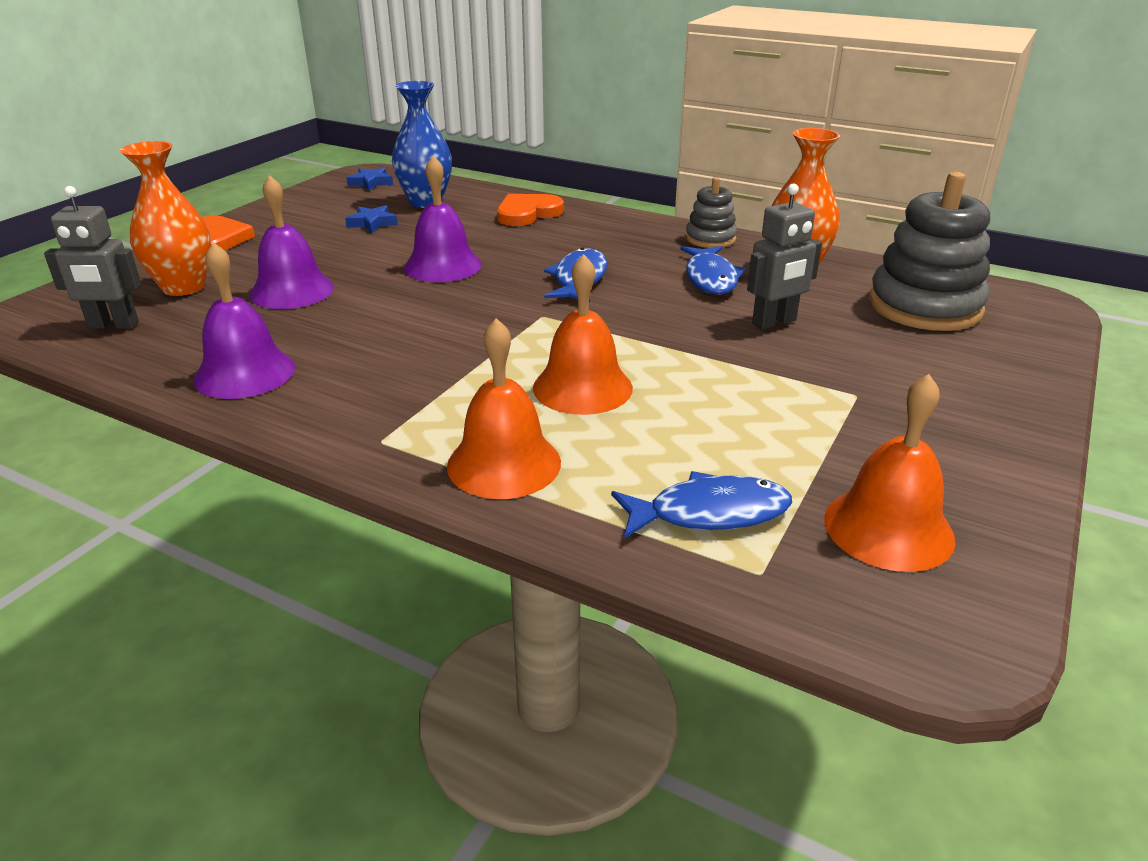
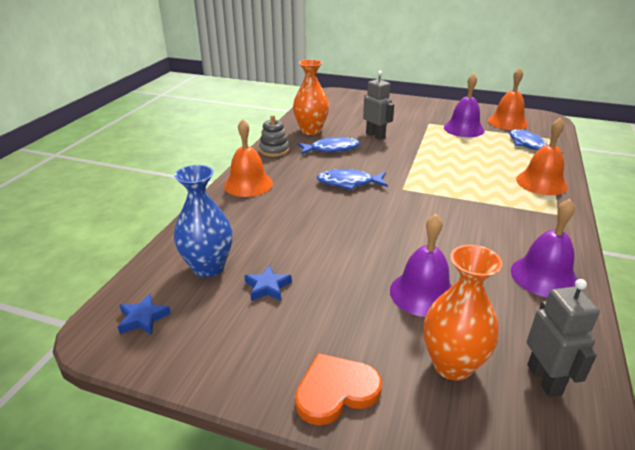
camera: 100 degrees left, 0 degrees up
(443, 266) = (348, 233): purple bell -> purple bell (463, 129)
(527, 213) = (235, 213): orange heart -> none
(582, 387) = (468, 172): orange bell -> orange bell (248, 184)
(924, 306) = (343, 109): grey stacking toy -> none

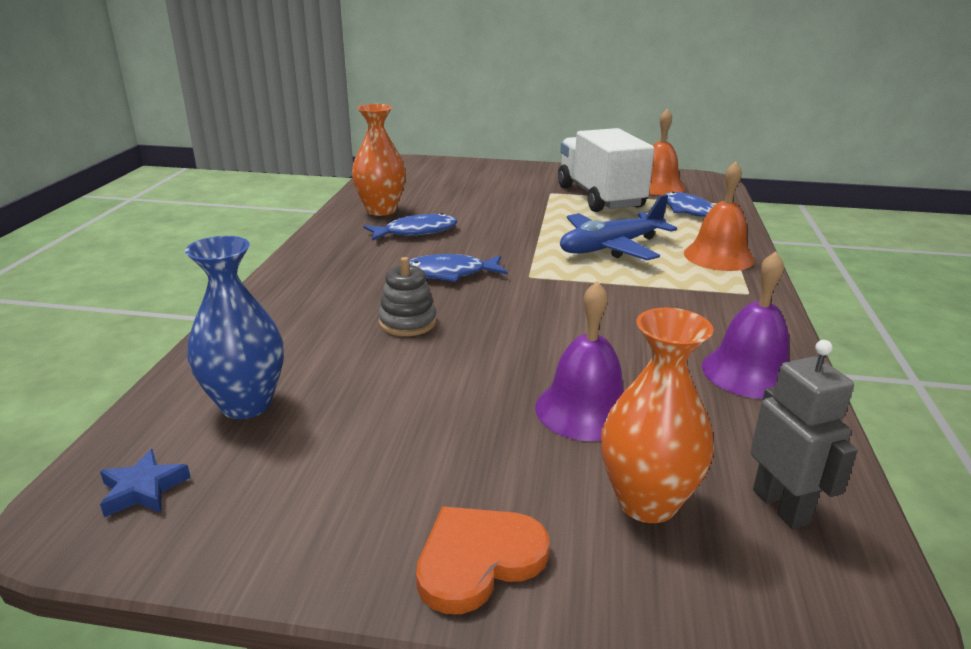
camera: 10 degrees left, 5 degrees down
(248, 184) = (295, 285): orange bell -> none
(267, 287) = (346, 423): blue star -> none
(274, 150) = (329, 238): grey stacking toy -> grey stacking toy (407, 322)
(375, 135) = (477, 211): grey robot -> none
(463, 129) = (599, 197): purple bell -> white truck
(464, 170) = (611, 247): none -> blue plane

